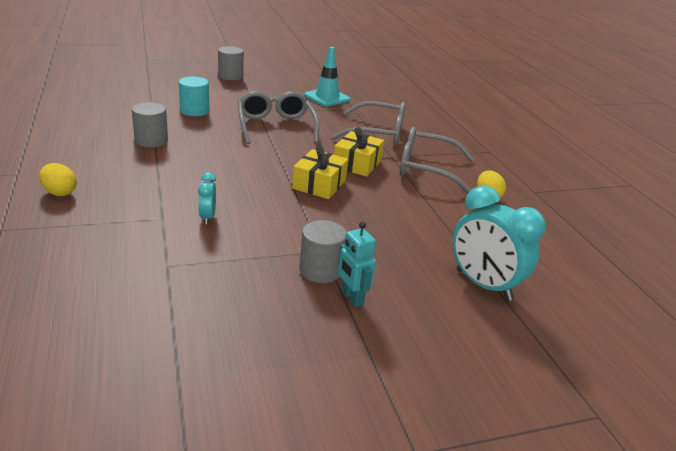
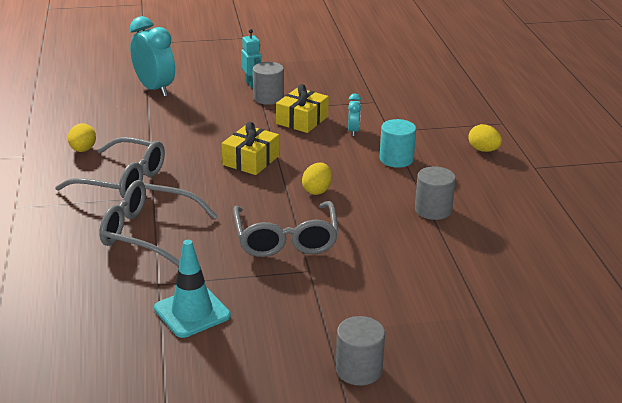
camera: 170 degrees left, 0 degrees up
(194, 111) = (398, 265): turquoise cylinder -> turquoise cylinder (396, 159)
(252, 157) = (317, 190): none -> yellow egg
(357, 164) = (200, 185): yellow gift -> yellow gift (302, 120)

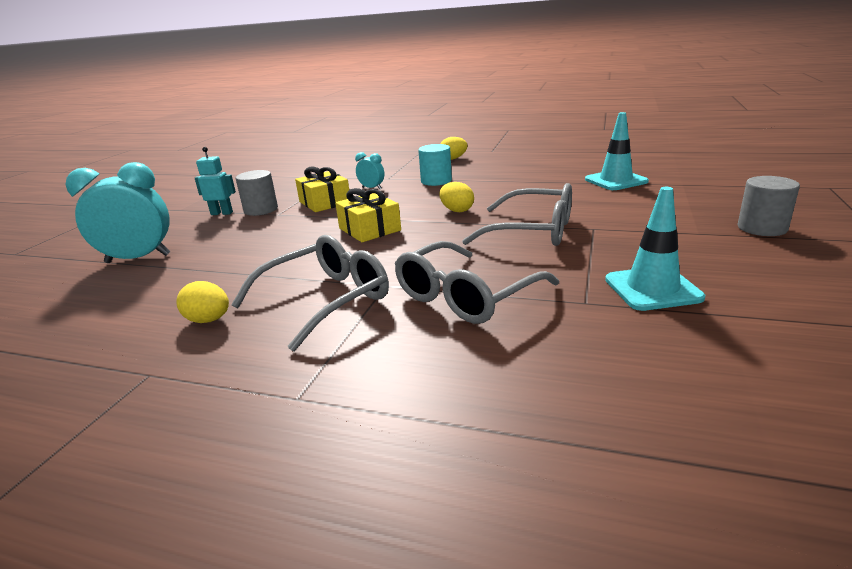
camera: 60 degrees left, 5 degrees down
(433, 210) = (525, 180): grey cylinder -> none
(466, 268) = (616, 181): none -> turquoise traffic cone

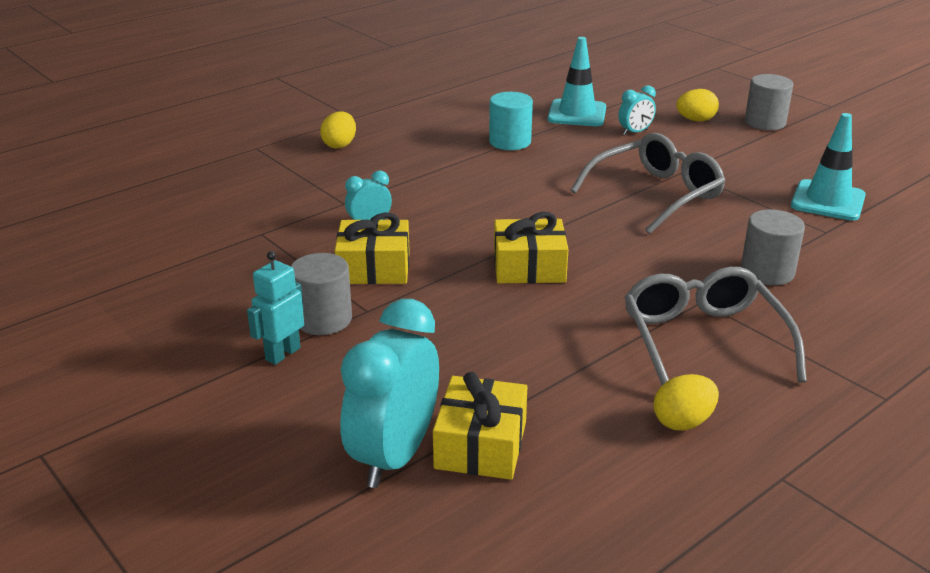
camera: 60 degrees left, 5 degrees up
(156, 273) = (480, 445): none -> yellow gift
(436, 181) = (415, 182): turquoise cylinder -> turquoise cylinder (510, 142)
(457, 210) = (542, 206): yellow egg -> yellow egg (695, 120)
(466, 296) = (767, 272): grey glasses -> grey cylinder
(625, 200) = (635, 132): none -> turquoise clock

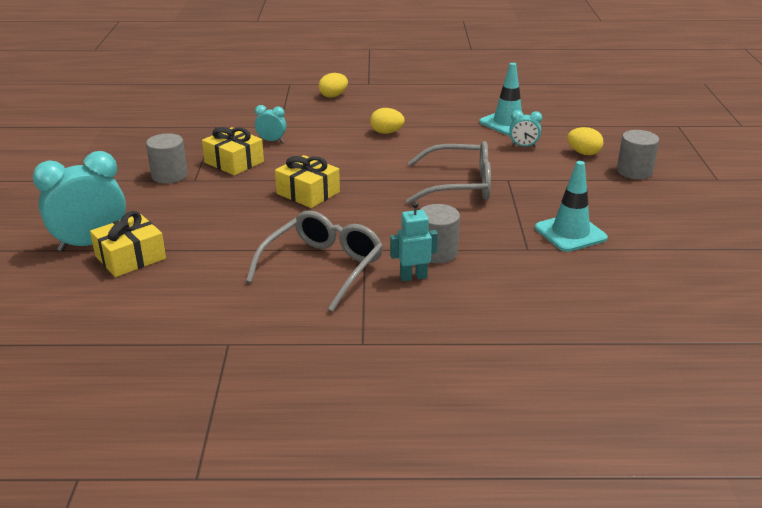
camera: 40 degrees right, 0 degrees up
(282, 354) = (127, 182): turquoise robot -> turquoise robot (413, 277)
(510, 142) = (431, 125): turquoise cylinder -> none
(683, 422) = (234, 296): yellow egg -> yellow egg (386, 132)

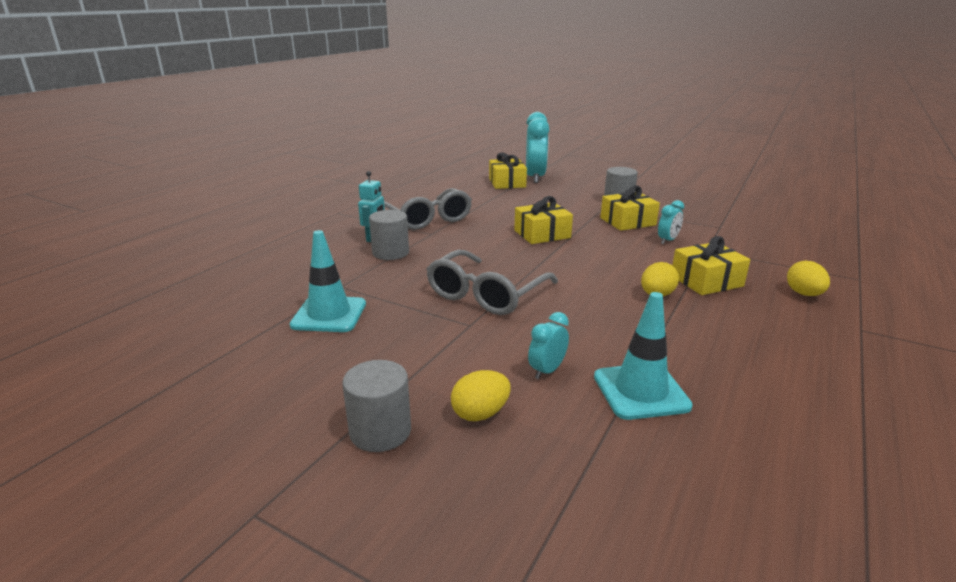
camera: 120 degrees right, 5 degrees down
(344, 121) = (706, 281): none -> yellow gift

